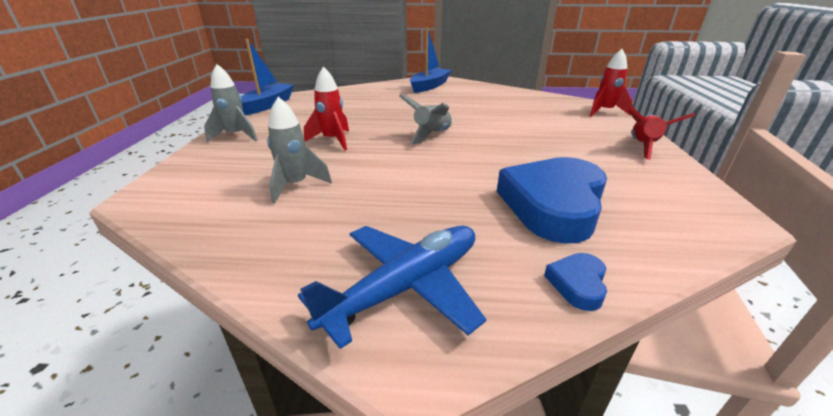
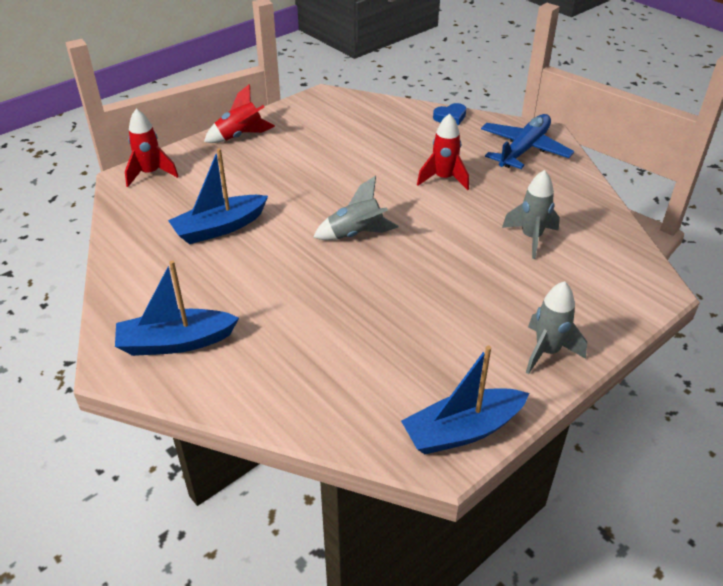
camera: 135 degrees left, 10 degrees up
(332, 140) = (453, 281): red rocket -> red rocket (443, 179)
(405, 287) = (524, 150): blue plane -> blue plane turned 120 degrees clockwise
(506, 110) = (220, 228): none -> blue boat
(553, 205) = (391, 141): blue heart -> none

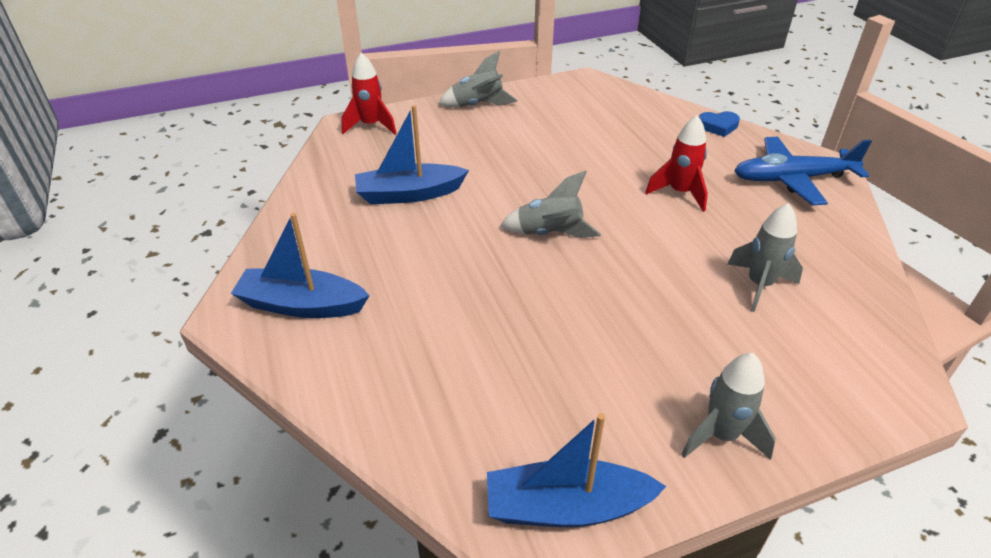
camera: 20 degrees right, 0 degrees up
(240, 136) = (478, 105): red rocket -> grey rocket
(524, 150) = (793, 179): blue plane -> blue plane turned 150 degrees counterclockwise

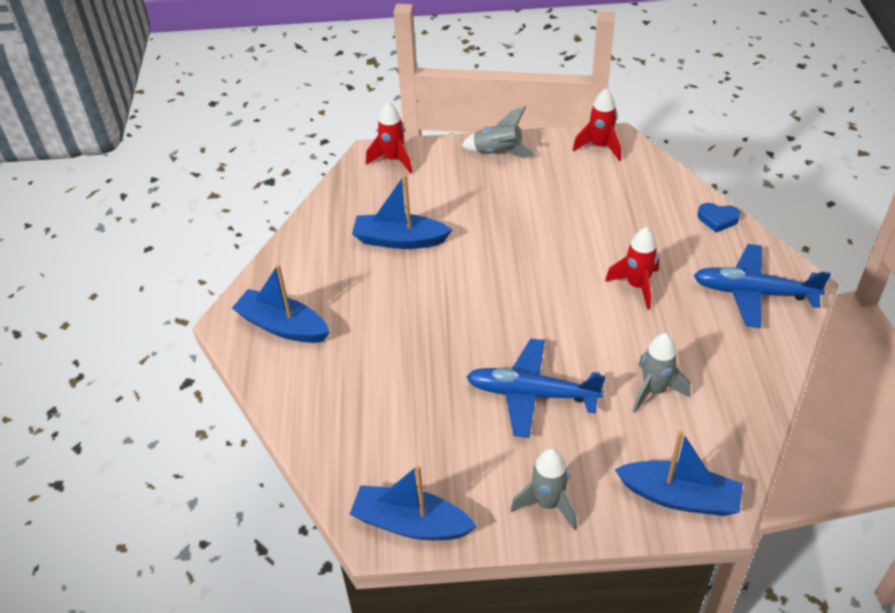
camera: 20 degrees right, 5 degrees up
(550, 233) = (501, 303): grey rocket -> none
(574, 87) = (600, 147): none -> red rocket
(634, 316) = (532, 394): none -> blue plane
(858, 389) = (679, 497): none -> blue boat

